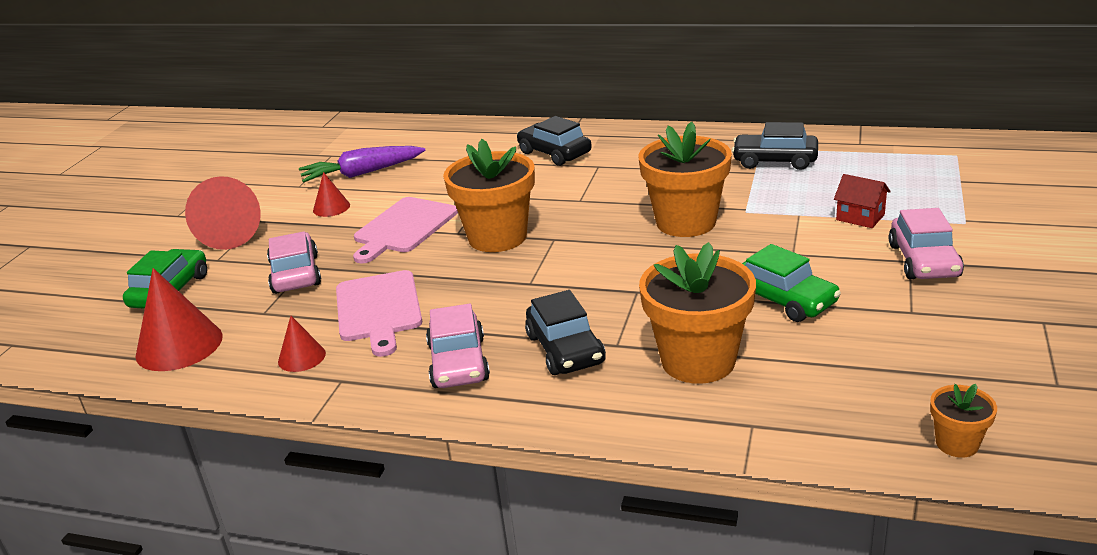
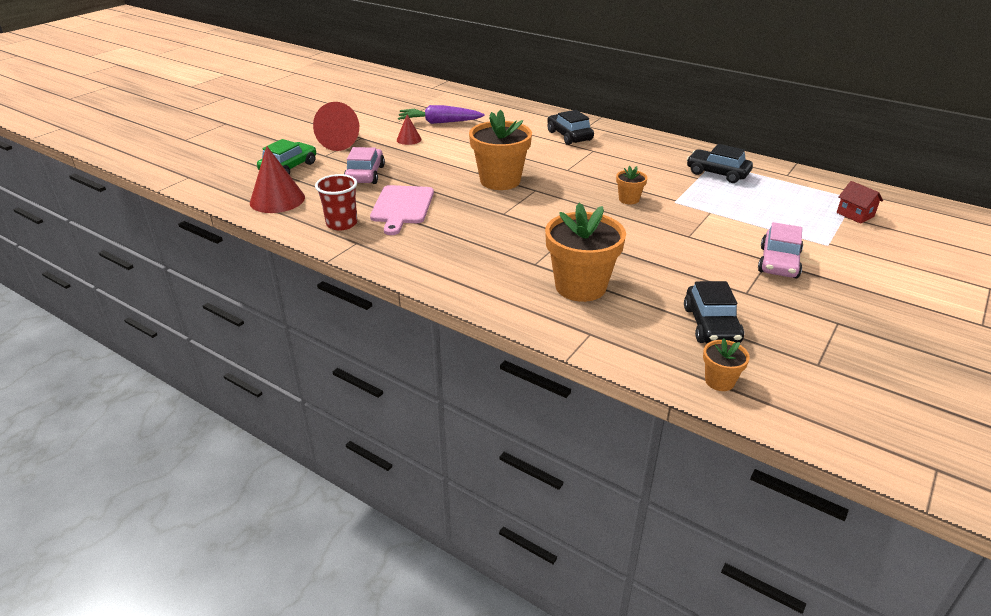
camera: 15 degrees right, 5 degrees up
(301, 357) = (341, 223): red cone -> red cup
(403, 228) = (445, 161): pink cutting board -> none
(458, 363) = (431, 250): pink car -> none
(565, 349) = (500, 258): black car -> black car (711, 325)
(686, 222) = (629, 199): orange flower pot -> orange flower pot, size x0.48
(783, 299) = (662, 263): green car -> none
(860, 217) = (753, 224): red house -> red house (855, 215)

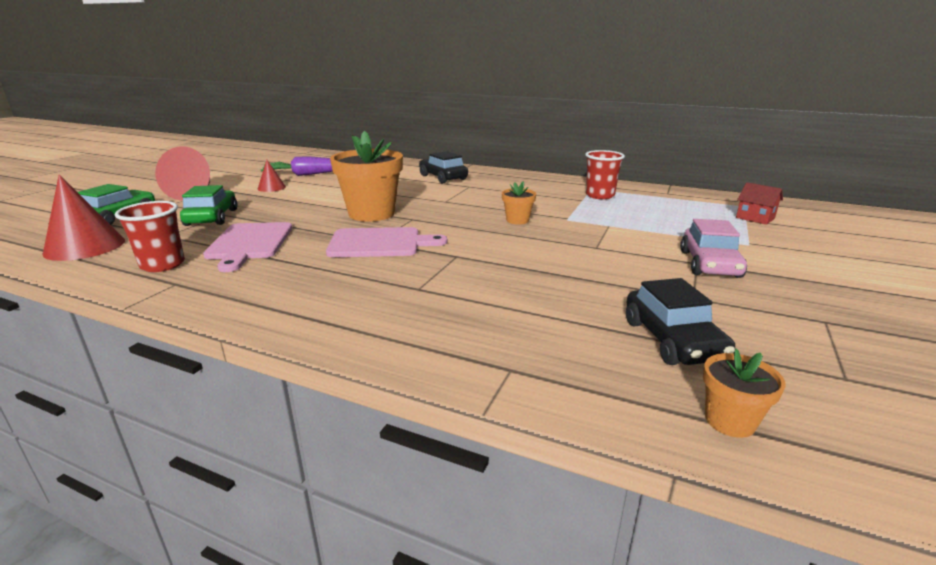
camera: 10 degrees left, 10 degrees down
(365, 174) = (212, 217): pink car -> green car
(506, 216) = (379, 243): none -> pink cutting board
(580, 286) = (483, 309): orange flower pot -> none
(717, 173) = (600, 195): black car -> red cup

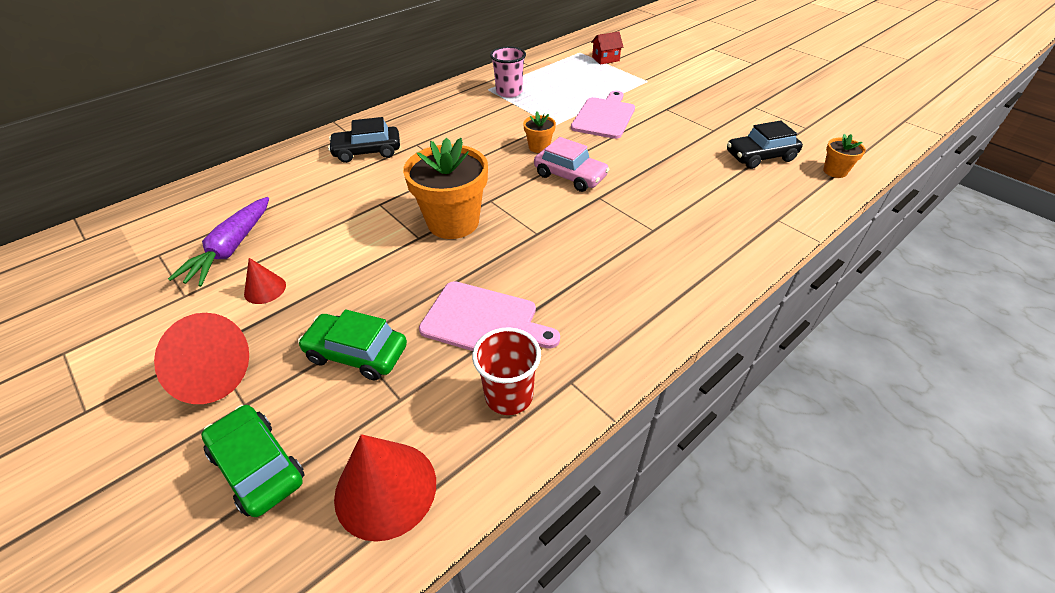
camera: 65 degrees left, 20 degrees up
(379, 243) = (544, 232): pink cutting board -> pink cutting board (604, 116)
(600, 195) = (509, 92): red cup -> pink cup
(672, 340) = (760, 156): black car -> black car turned 150 degrees clockwise
(709, 264) = (670, 106): pink car -> pink car (570, 176)

